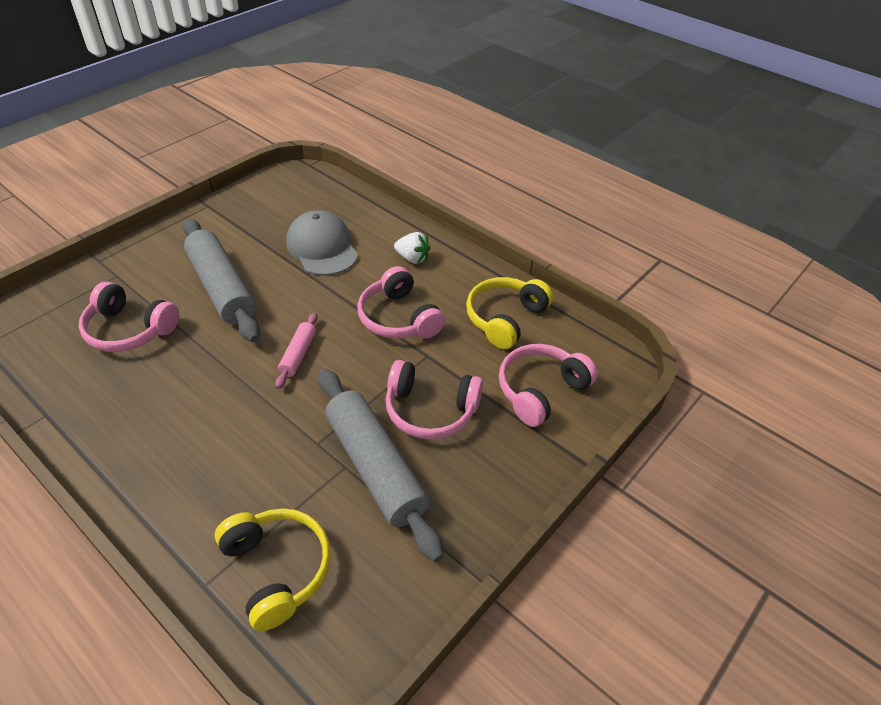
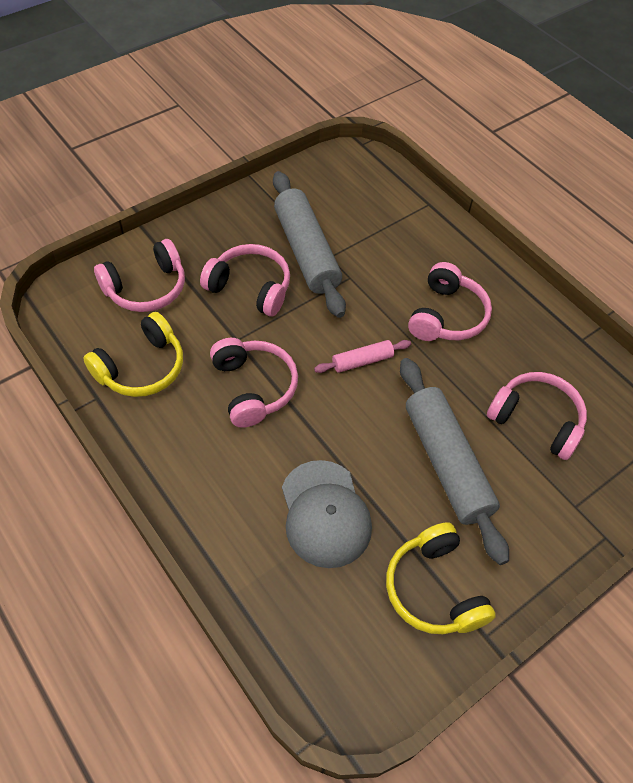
camera: 170 degrees left, 10 degrees up
(202, 415) = (446, 316): none -> pink headphones
(277, 570) = (382, 203): yellow headphones -> yellow headphones (434, 589)
(298, 355) = (362, 361): pink rolling pin -> pink rolling pin turned 45 degrees clockwise
(412, 258) = (214, 474): white strawberry -> none

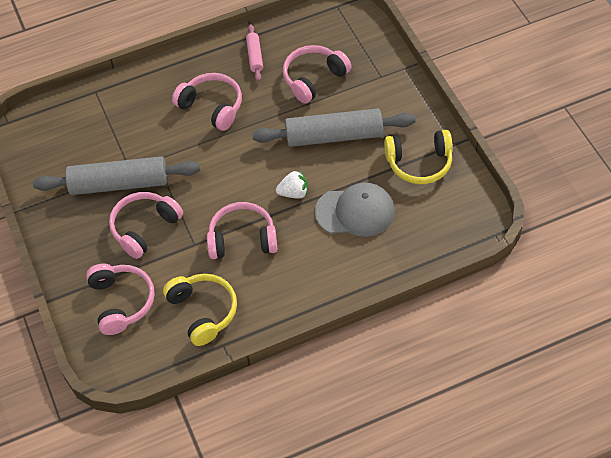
camera: 70 degrees left, 0 degrees up
(338, 431) = (294, 193): none -> white strawberry
(362, 361) = (238, 167): pink rolling pin -> pink rolling pin (255, 56)

